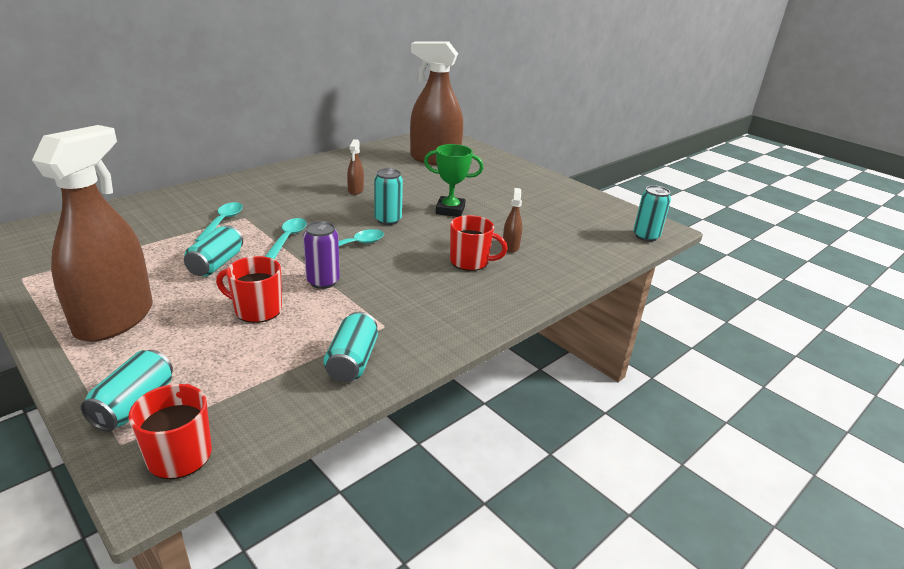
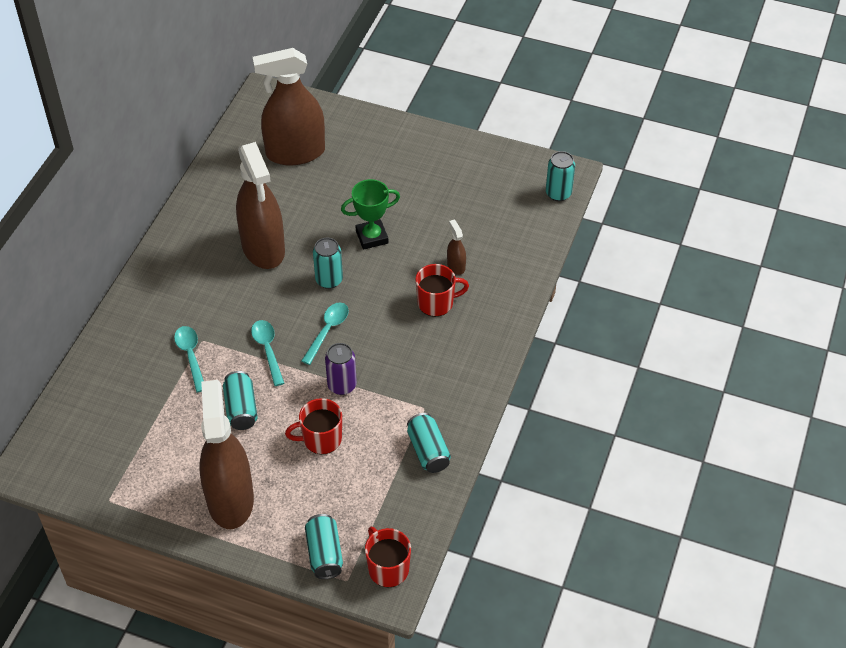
camera: 25 degrees left, 20 degrees up
(355, 190) = (263, 248): brown spray bottle -> brown spray bottle, size x2.47

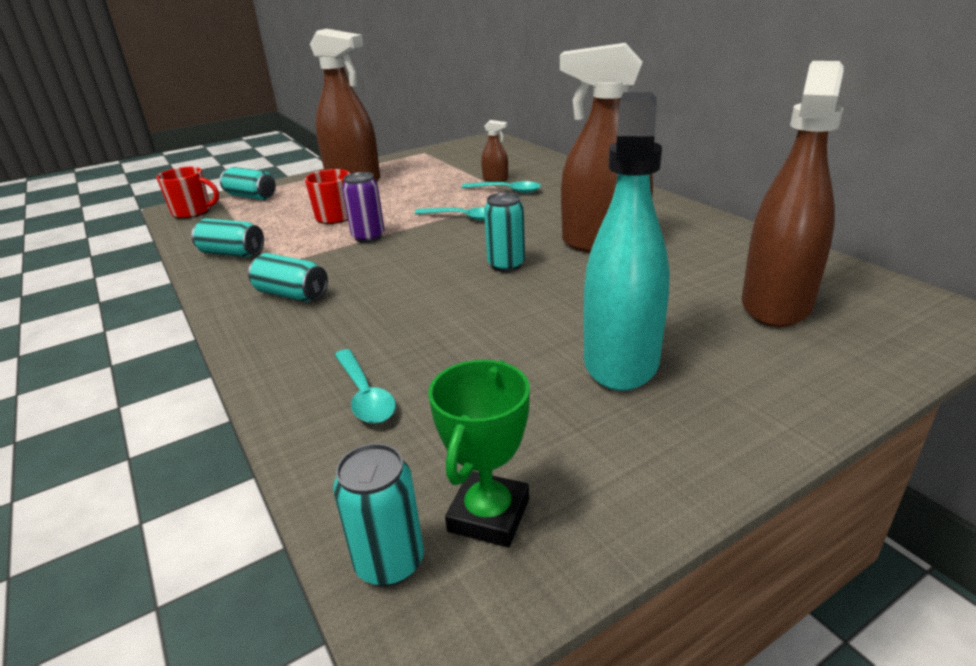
camera: 130 degrees right, 20 degrees down
(241, 409) = (421, 197): turquoise can -> turquoise can (291, 294)
(327, 331) = (440, 247): turquoise spoon -> turquoise spoon (365, 395)
(372, 237) = (539, 310): green trophy -> green trophy (489, 515)
(394, 187) = (621, 360): none -> turquoise spray bottle
(436, 303) = (372, 317): red mug -> none
(456, 266) = (403, 354): brown spray bottle -> brown spray bottle (495, 179)

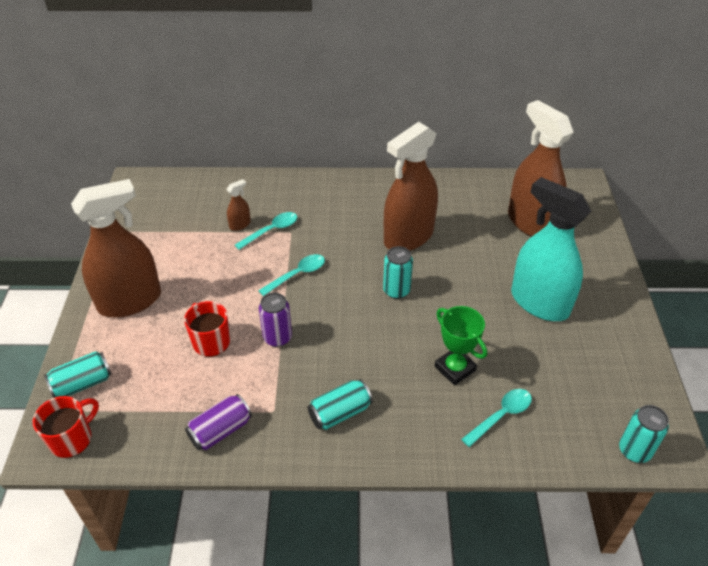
camera: 60 degrees left, 15 degrees up
(232, 253) = (220, 430): turquoise can -> purple can
(365, 395) = (501, 416): turquoise spoon -> turquoise spoon turned 45 degrees counterclockwise
(489, 515) = (623, 405): green trophy -> green trophy (455, 368)

